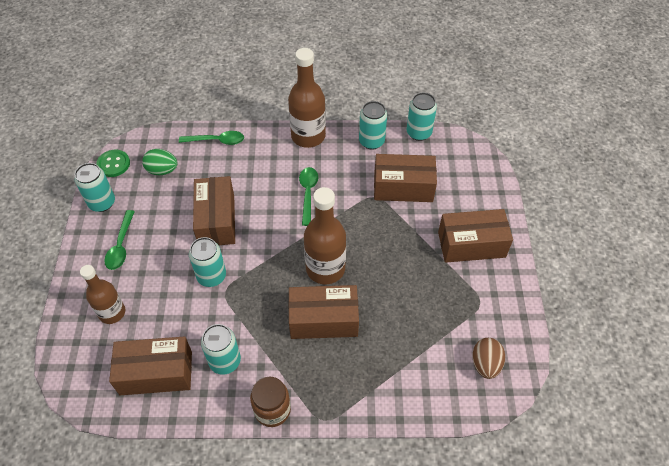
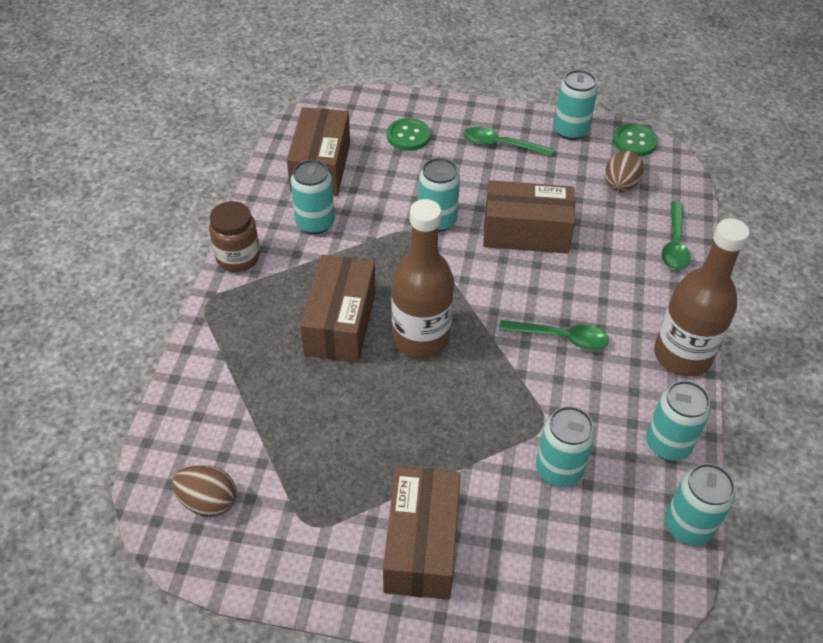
camera: 100 degrees right, 5 degrees down
(112, 312) = (408, 136): brown bottle -> green button
(162, 170) = (620, 185): green egg -> brown egg
(403, 187) = (558, 469): brown box -> turquoise can

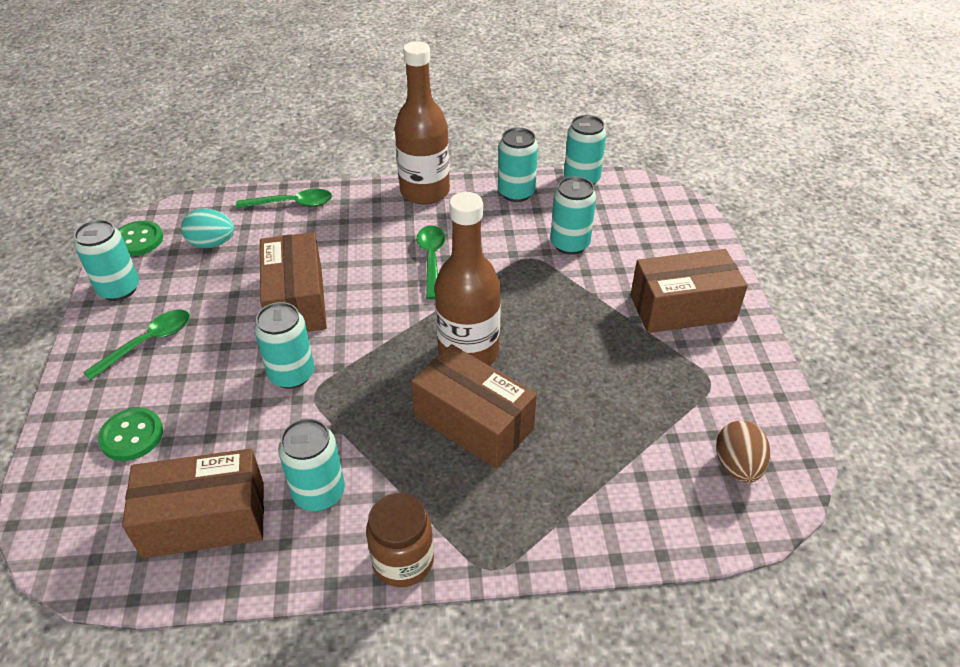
camera: 105 degrees left, 5 degrees down
(340, 323) = (473, 422): brown box -> brown box turned 45 degrees clockwise
(501, 145) = (147, 343): green spoon -> green spoon turned 135 degrees counterclockwise
(620, 185) = (212, 244): brown egg -> turquoise egg

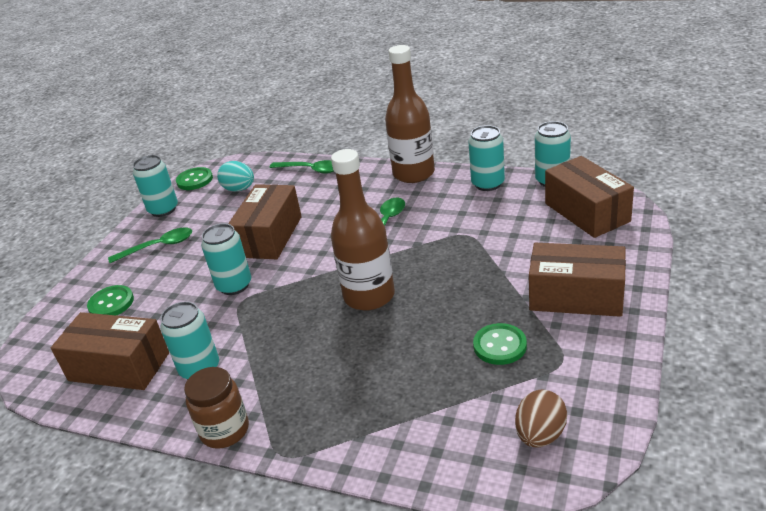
camera: 30 degrees right, 10 degrees down
(473, 422) = (339, 347): brown box -> brown box (586, 212)
(570, 244) = (507, 229): turquoise can -> none
(642, 379) = (500, 346): none -> green button

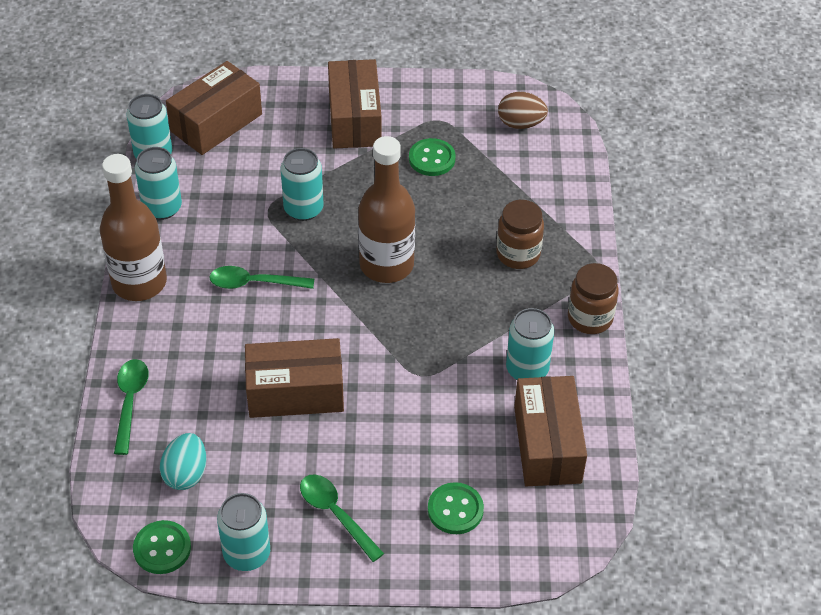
camera: 115 degrees left, 15 degrees up
(234, 285) = (395, 392): turquoise can -> turquoise can (303, 209)
(337, 390) = (518, 254): none -> brown jar

